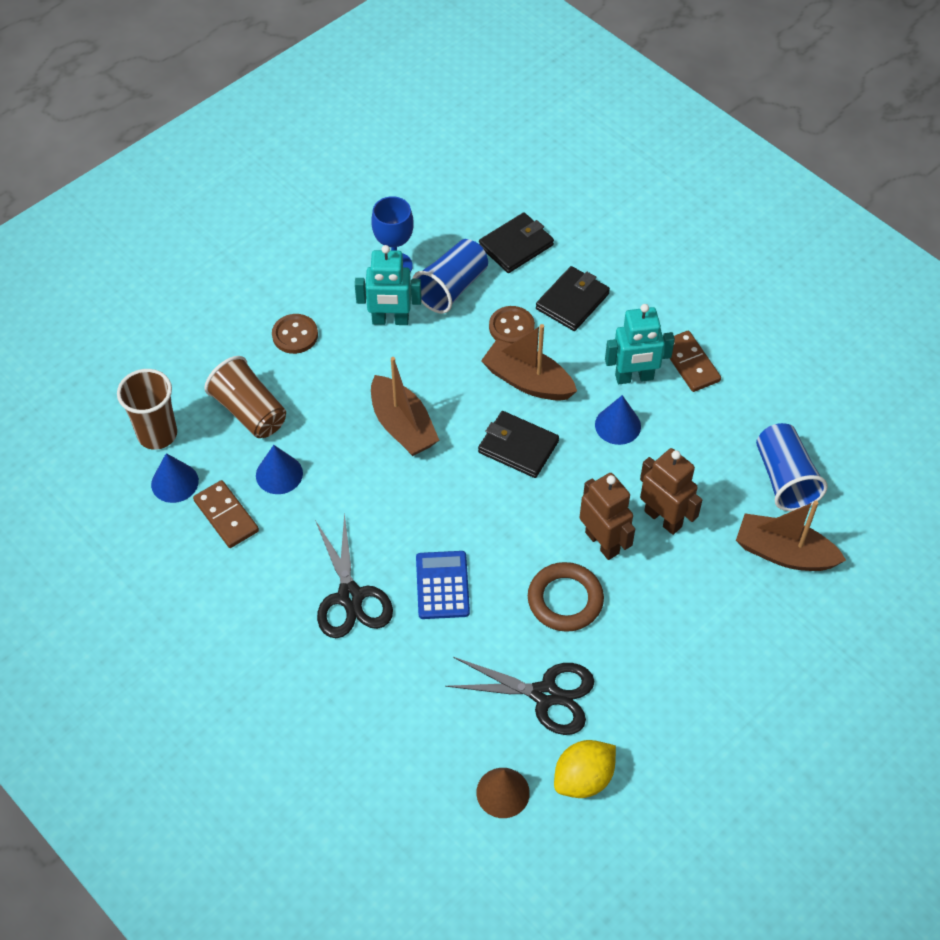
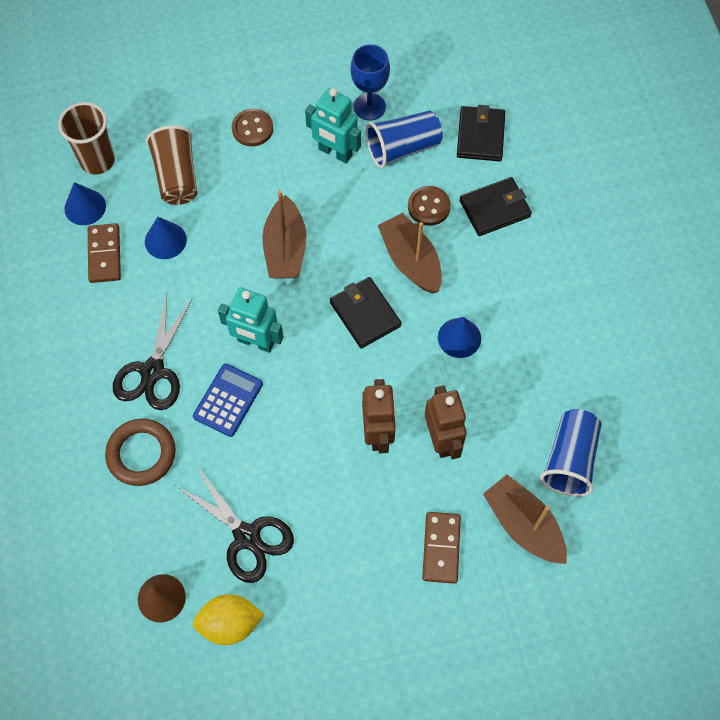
camera: 30 degrees right, 10 degrees up
(516, 245) = (480, 136): black wallet -> black wallet turned 75 degrees counterclockwise
(565, 600) = (315, 465): brown ring -> brown ring (141, 454)
(634, 377) = (501, 302): turquoise robot -> turquoise robot (256, 342)
(690, 363) = (558, 314): brown domino -> brown domino (441, 548)

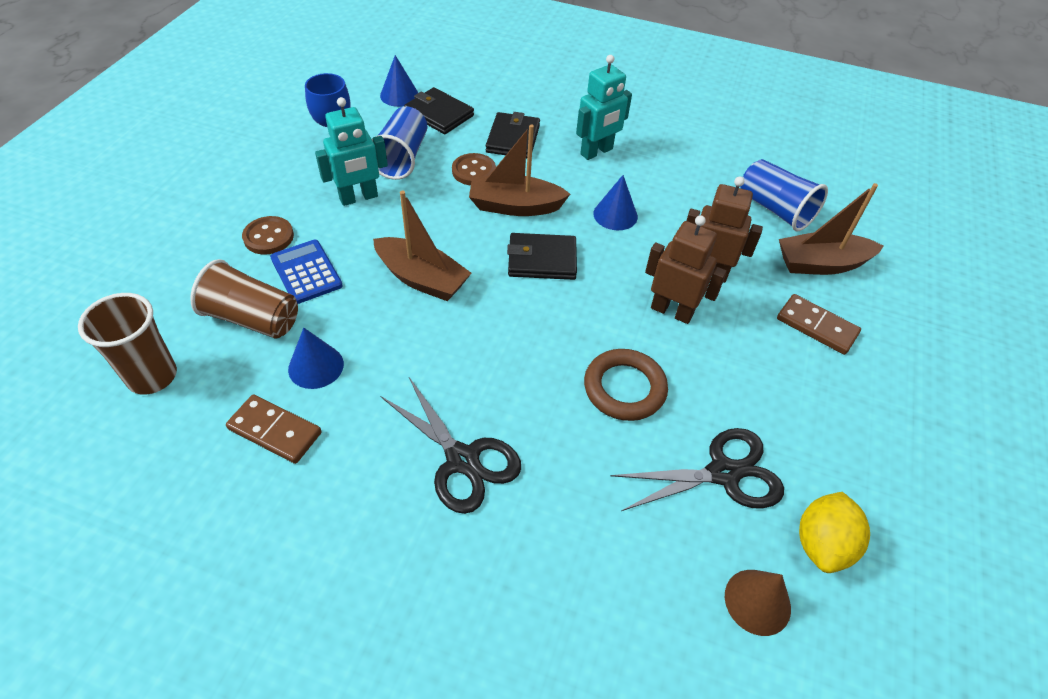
camera: 60 degrees left, 15 degrees down
(85, 207) = (195, 418): blue cone -> blue cone (399, 95)
(141, 454) = (558, 526): brown ring -> brown ring (624, 388)
(228, 400) = (551, 408): blue calculator -> blue calculator (306, 272)
(256, 342) = (503, 352): turquoise robot -> turquoise robot (596, 152)

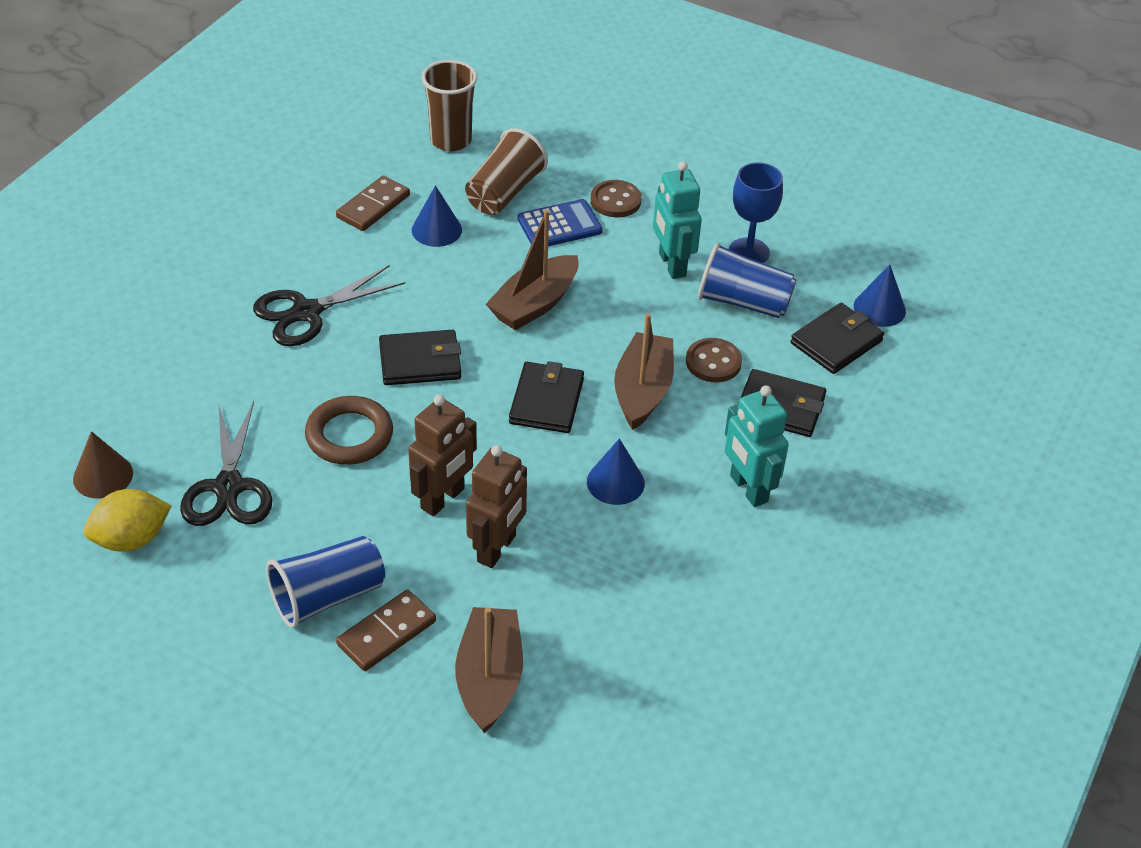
camera: 100 degrees right, 5 degrees down
(515, 350) = (420, 361): none -> black wallet
(774, 209) = (605, 661): blue cup -> blue cup (327, 597)
(822, 544) = (131, 539): yellow lemon -> yellow lemon turned 60 degrees counterclockwise

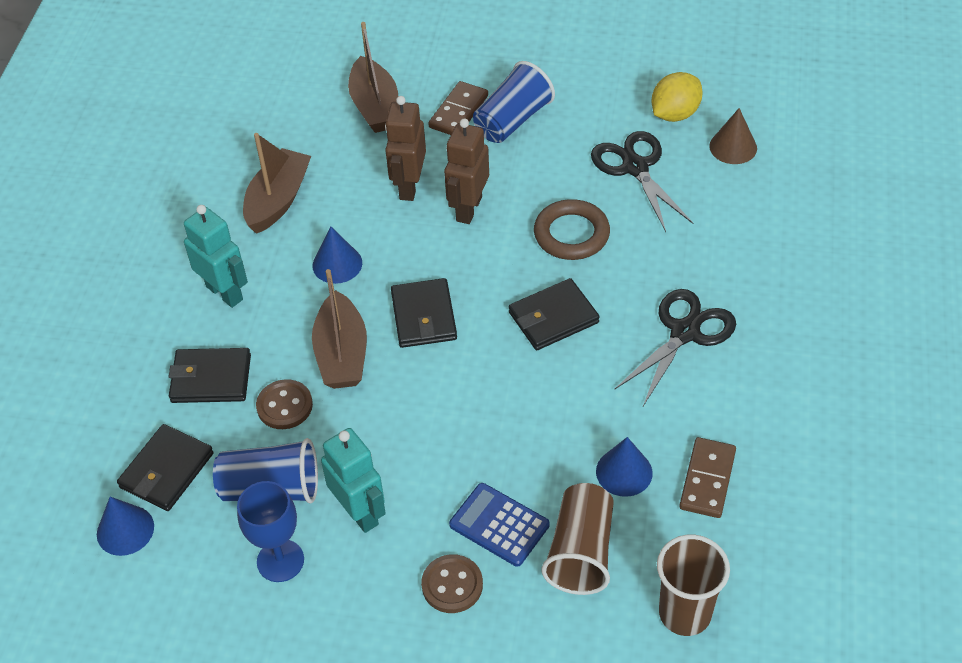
camera: 165 degrees right, 5 degrees up
(534, 304) = (479, 414): brown boat -> brown boat (278, 200)
(559, 225) = (499, 525): blue calculator -> blue calculator turned 75 degrees clockwise

